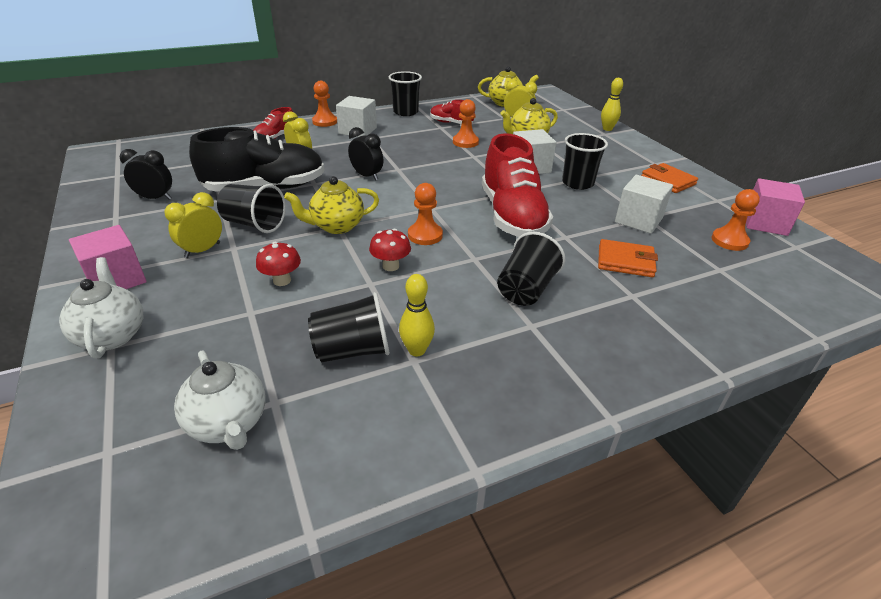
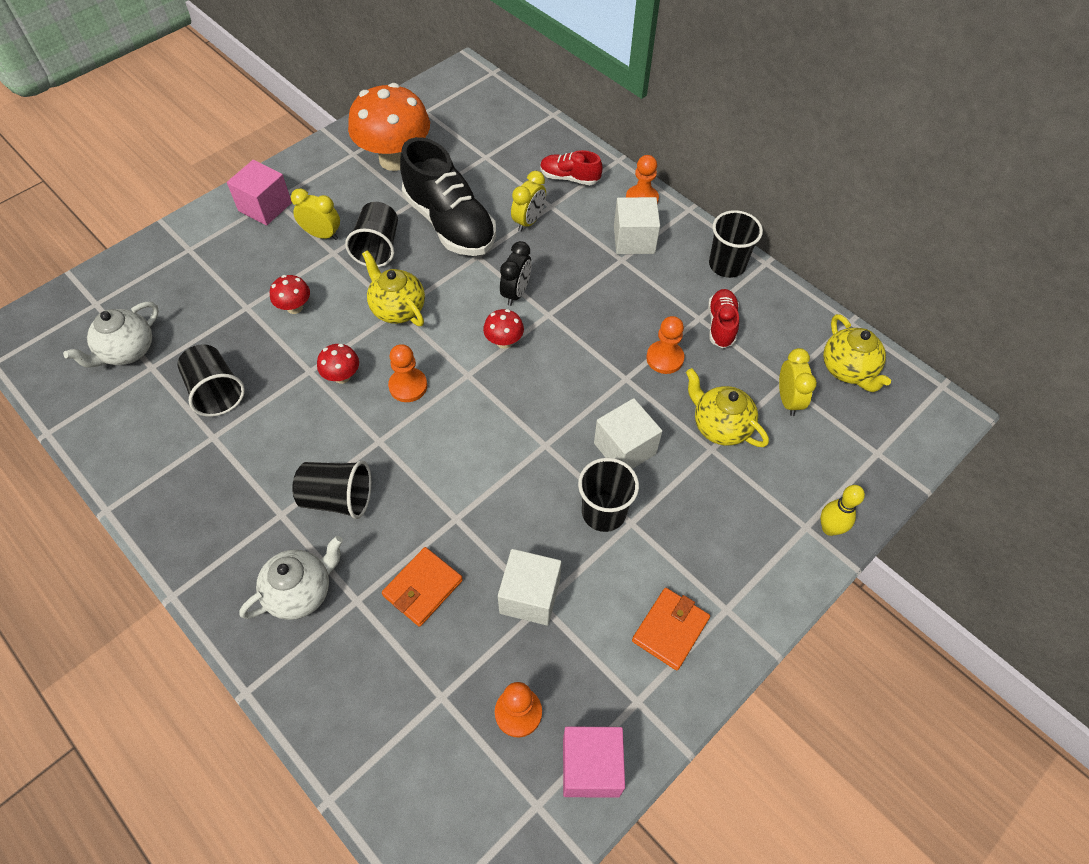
camera: 70 degrees right, 20 degrees up
(112, 335) = (200, 243): white teapot -> white teapot (301, 592)
(155, 198) = (395, 159): black clock -> orange mushroom
(410, 189) = (504, 342): none -> red mushroom
(417, 350) = (226, 435): yellow bowling pin -> none
(512, 216) = (482, 455): red shoe -> none
(625, 261) = (423, 588): orange wallet -> orange wallet turned 45 degrees clockwise

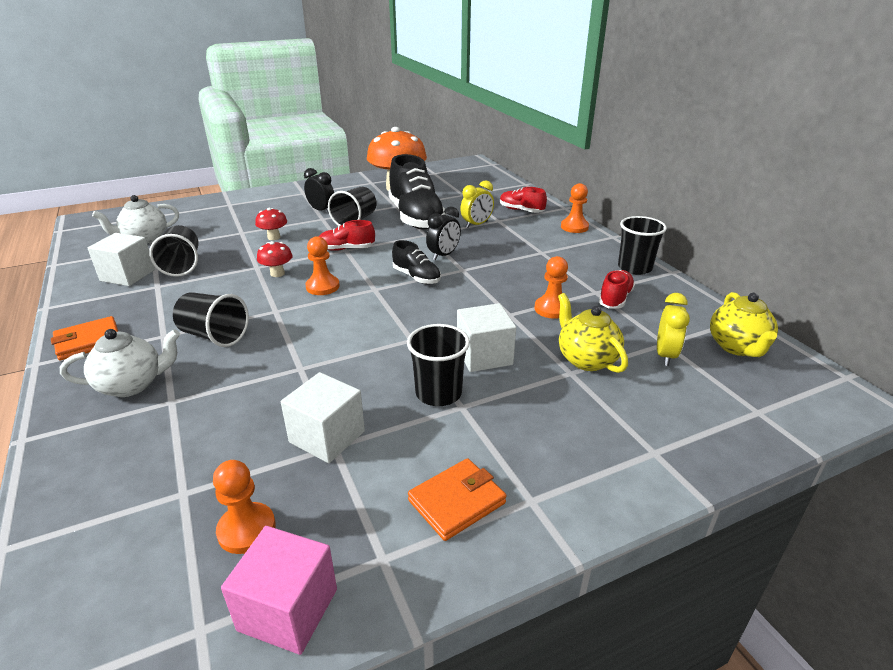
camera: 20 degrees right, 25 degrees down
(265, 207) = (294, 195): pink cube -> none
(322, 235) = (321, 210): yellow clock -> black clock
(397, 309) = (346, 249): yellow teapot -> red shoe
(423, 588) = (234, 407): orange wallet -> orange wallet (88, 341)
(504, 342) = (416, 277): red mushroom -> black shoe
(634, 240) = (557, 244): white cube -> white cube (127, 275)
(829, 528) = (683, 460): yellow bowling pin -> none

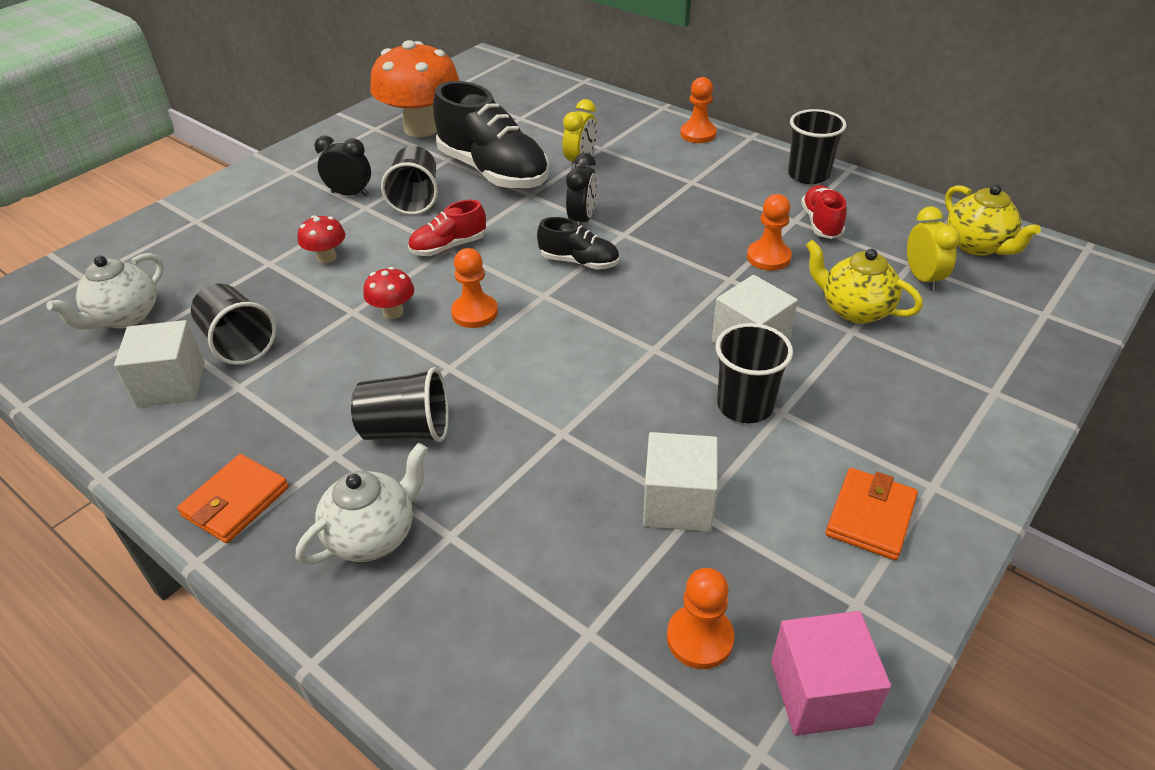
camera: 25 degrees left, 10 degrees up
(521, 210) = (615, 125): red shoe -> none

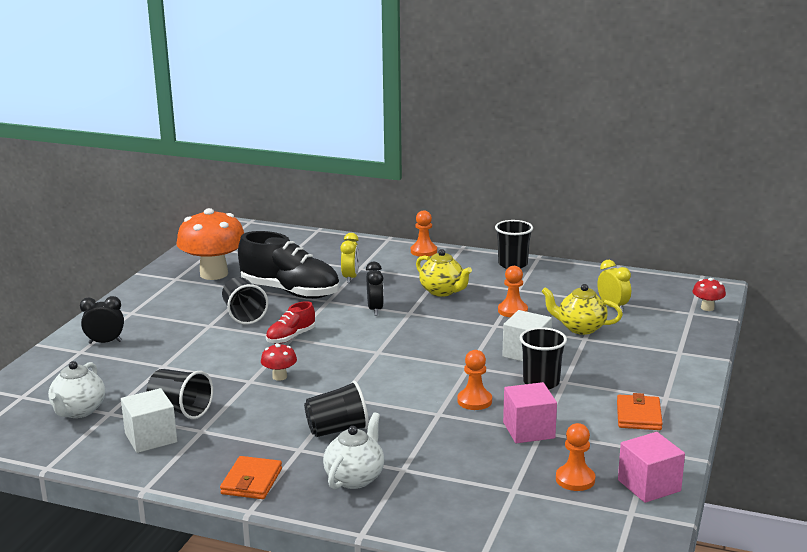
camera: 20 degrees left, 20 degrees down
(327, 257) = (205, 356): red mushroom -> red mushroom (707, 308)
(350, 194) = (191, 319): black clock -> black clock (105, 342)
(475, 313) = (337, 368): orange pawn -> orange pawn (474, 401)
(579, 262) = (389, 331): black shoe -> none
(678, 503) = (528, 430): white cube -> pink cube
(821, 223) = (536, 288): red shoe -> none
(977, 246) = (637, 286): yellow teapot -> yellow teapot (442, 291)

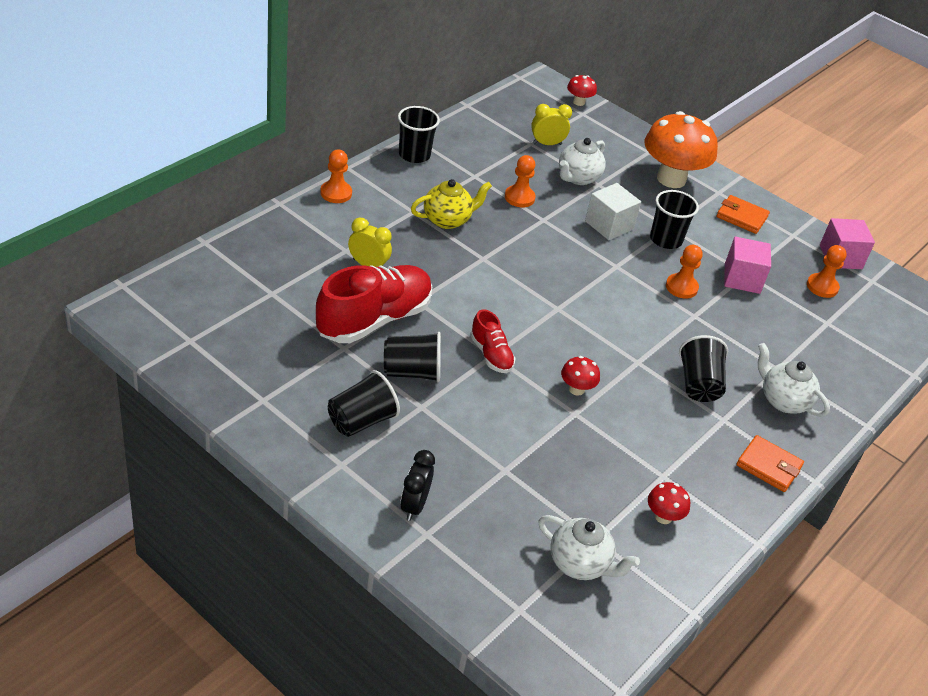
camera: 75 degrees left, 20 degrees up
(151, 438) = (663, 517): white cube -> red mushroom
(180, 410) = (613, 480): black cup -> black cup (361, 421)
(214, 274) = (274, 363): orange mushroom -> orange mushroom (671, 179)
(290, 292) = (374, 319): black shoe -> red shoe
(375, 309) = (461, 276): black clock -> none
(580, 328) = (578, 178): yellow teapot -> white teapot

